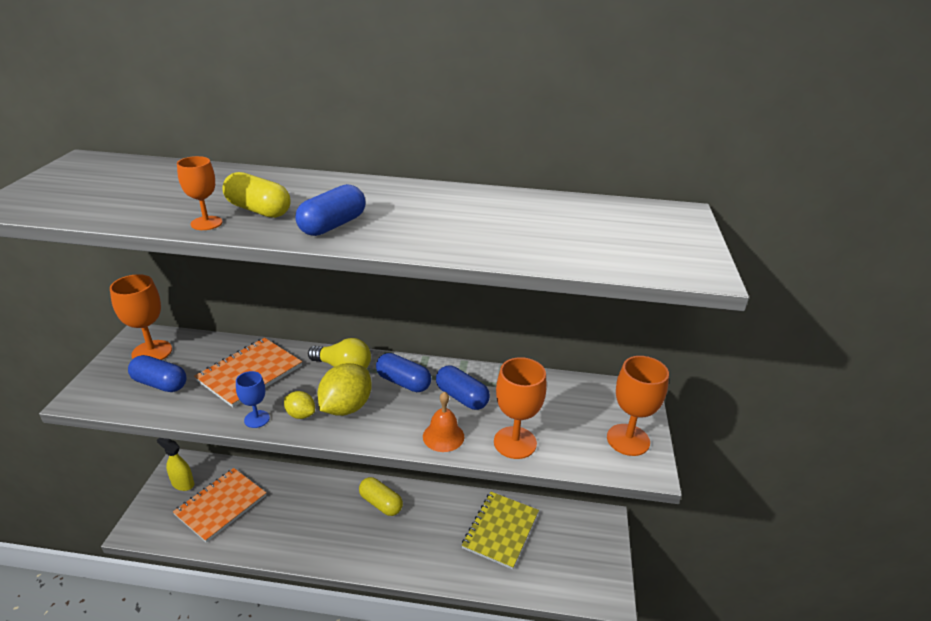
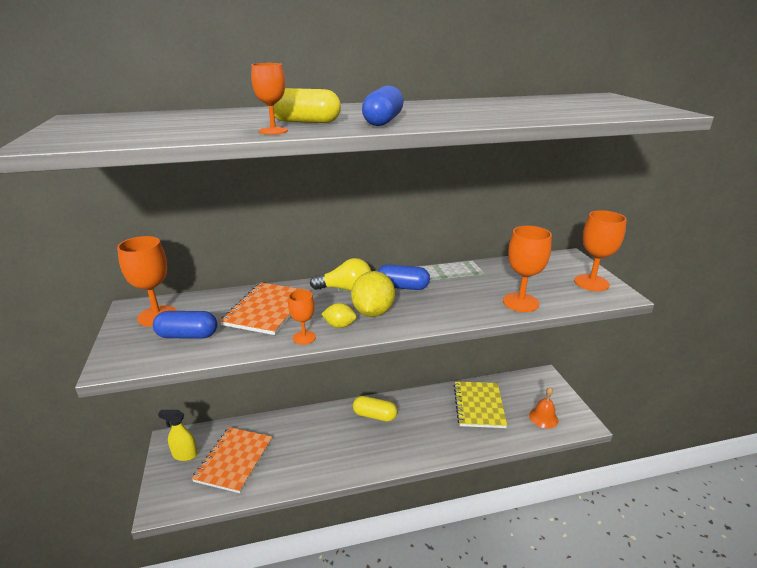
camera: 20 degrees left, 5 degrees down
(257, 419) = (304, 337): blue goblet -> orange goblet
(443, 436) = (466, 311): orange bell -> orange bell (543, 418)
(461, 397) = (455, 286): blue capsule -> none

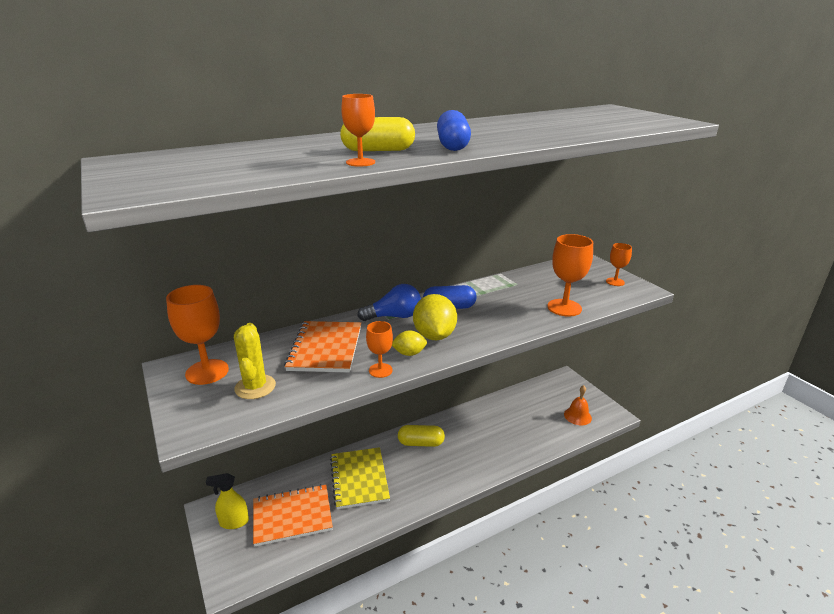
camera: 15 degrees left, 0 degrees up
(187, 335) = (255, 387): blue capsule -> yellow cactus
(234, 460) = (292, 516): orange notebook -> orange notebook turned 75 degrees clockwise
(345, 289) = (394, 316): yellow light bulb -> blue light bulb
(479, 405) = (516, 415): yellow notebook -> yellow notebook (359, 479)
(591, 283) = (615, 282): orange goblet -> orange goblet, size x0.58

